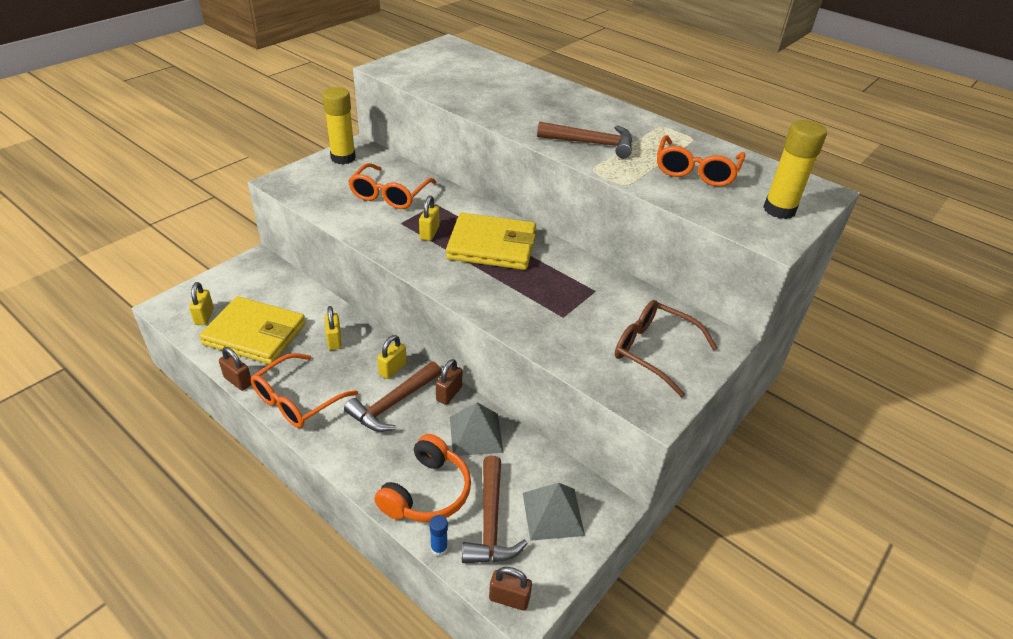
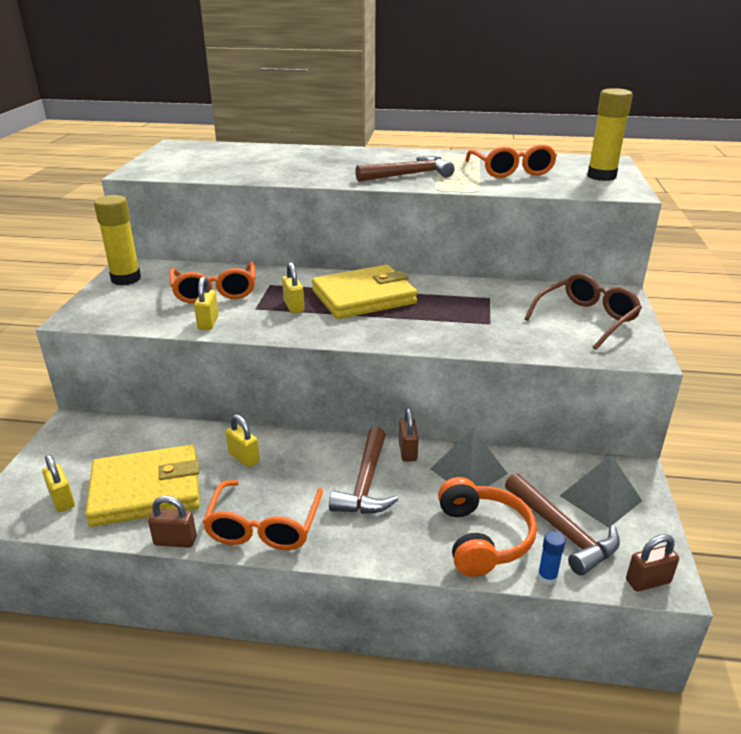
camera: 30 degrees left, 10 degrees down
(393, 369) = (332, 455): yellow padlock -> yellow padlock (208, 322)
(654, 351) = (586, 319): brown glasses -> brown glasses turned 135 degrees clockwise

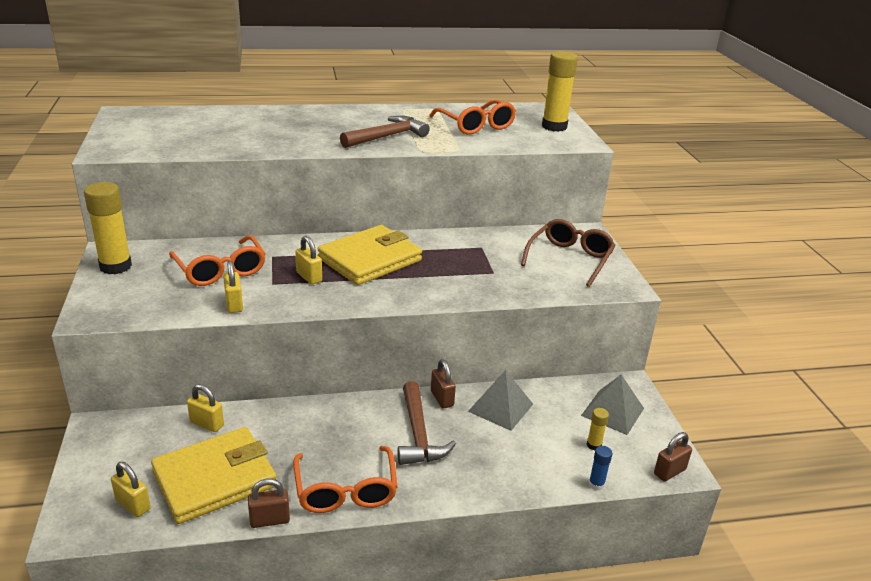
camera: 20 degrees left, 0 degrees up
(244, 458) = (295, 430): yellow padlock -> yellow padlock (207, 424)
(482, 538) = (535, 463): orange headphones -> none
(562, 531) = (594, 445): brown hammer -> yellow glue stick

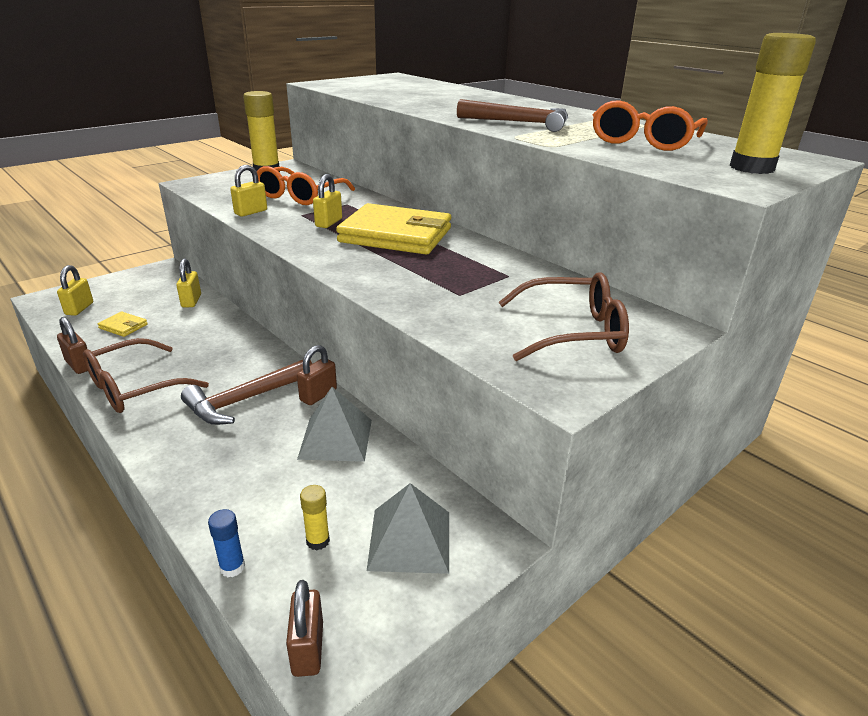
camera: 60 degrees right, 0 degrees up
(215, 479) = (123, 326): yellow wallet -> yellow wallet, size x0.40
(346, 490) = (135, 387): orange glasses -> brown glasses
(669, 472) = (308, 648): brown padlock -> brown padlock turned 60 degrees clockwise

